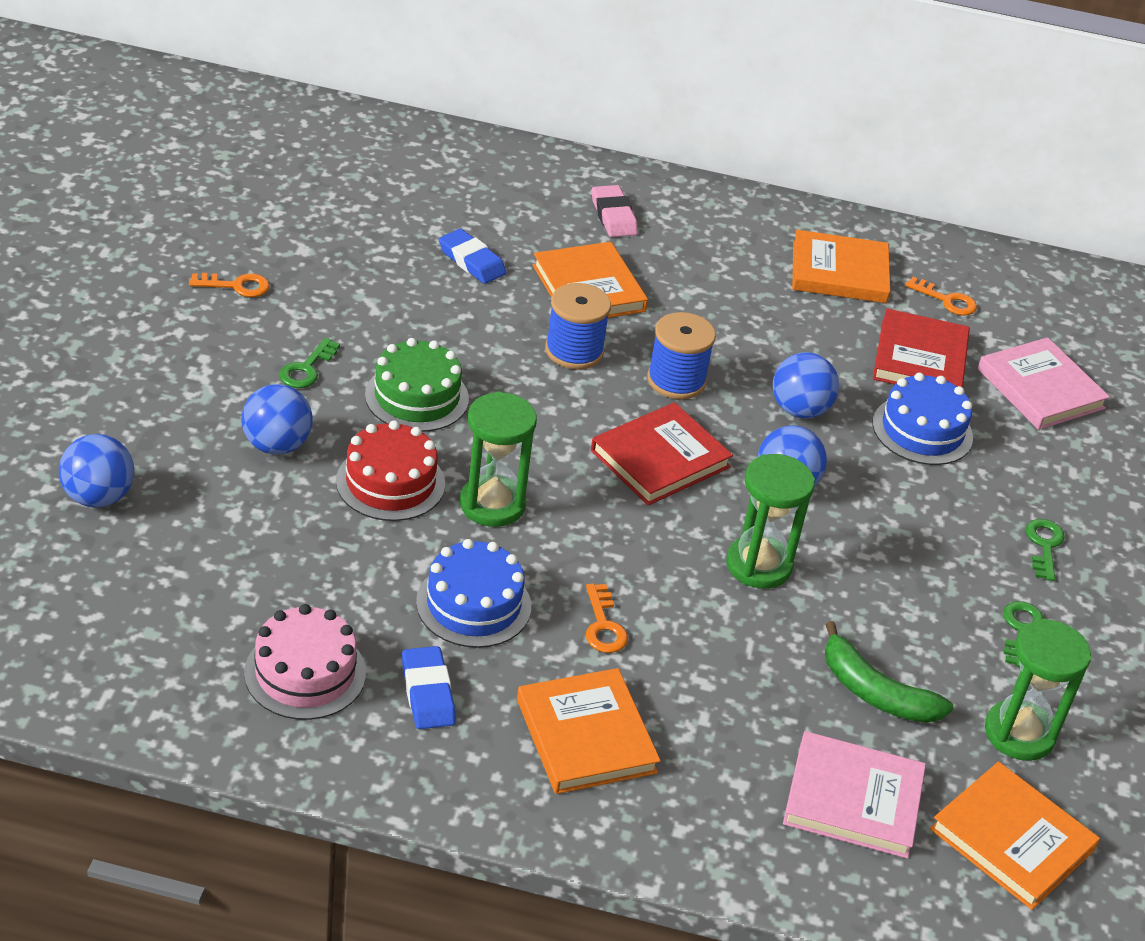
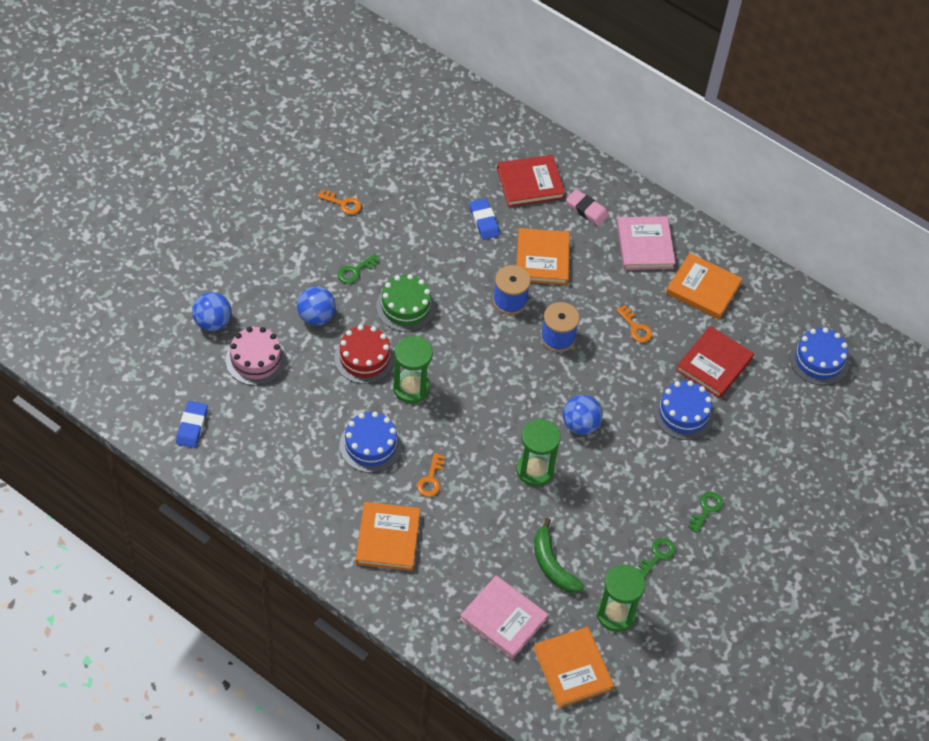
camera: 25 degrees right, 15 degrees up
(305, 673) = (268, 457): pink cake -> pink cake (256, 359)
(428, 692) = (322, 488): blue eraser -> blue eraser (192, 426)
(613, 216) = (586, 210): pink eraser -> pink eraser turned 60 degrees counterclockwise
(660, 459) = (519, 387): red book -> red book (530, 183)
(799, 410) = (618, 378): blue ball -> none
(946, 300) = (758, 327): orange key -> orange key (636, 327)
(1040, 389) = (776, 406): pink book -> pink book (645, 245)
(1053, 319) = (819, 360): none -> blue cake

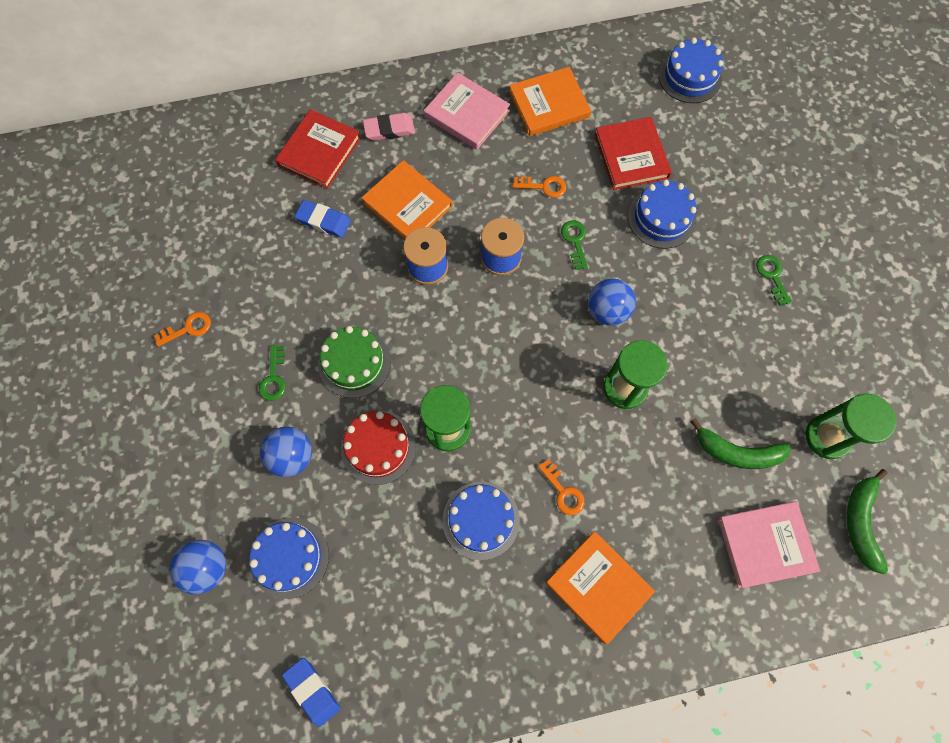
camera: 45 degrees left, 15 degrees up
(256, 359) = (289, 557): pink cake -> blue cake
(572, 669) = (860, 522): orange book -> green banana
(657, 555) = (790, 353): green key -> green key (575, 241)

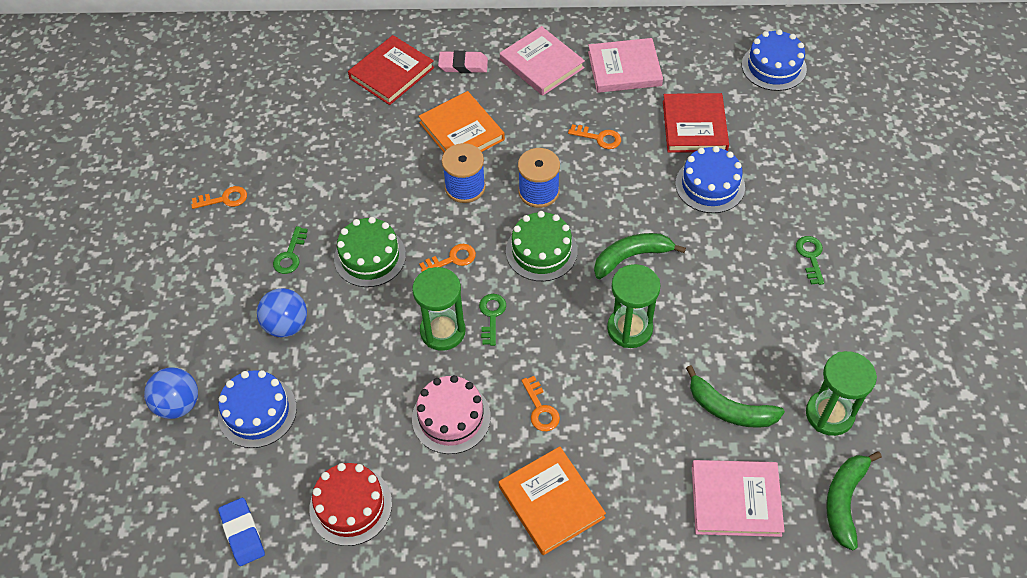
camera: 15 degrees right, 15 degrees down
(323, 221) = (378, 131): blue eraser -> none
(378, 447) = (370, 333): red cake -> red cake (350, 506)
(436, 348) = (452, 259): none -> orange key
(481, 520) = (451, 417): blue cake -> pink cake
(520, 322) = (541, 251): none -> green cake
(549, 105) = (624, 69): orange book -> pink book
(575, 241) = (616, 190): green key -> green key (491, 315)
(607, 311) = (631, 257): blue ball -> green banana

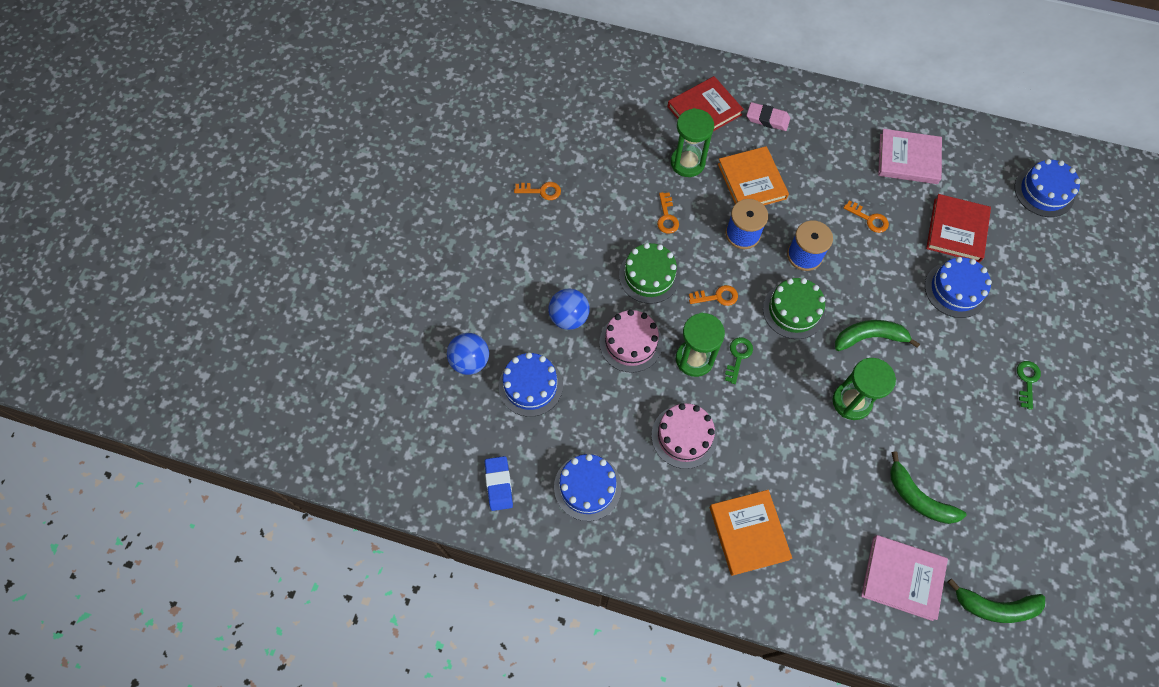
camera: 15 degrees right, 10 degrees up
(290, 255) = (584, 256): green key -> none
(350, 506) = (587, 487): red cake -> blue cake
(365, 333) = (631, 343): none -> pink cake
(540, 409) = (759, 450): orange key -> orange key (667, 217)
(541, 64) = (836, 135): pink book -> none
(829, 414) = (1003, 527): green hourglass -> green hourglass (687, 163)
(844, 501) = (995, 606): green banana -> green banana turned 120 degrees counterclockwise

